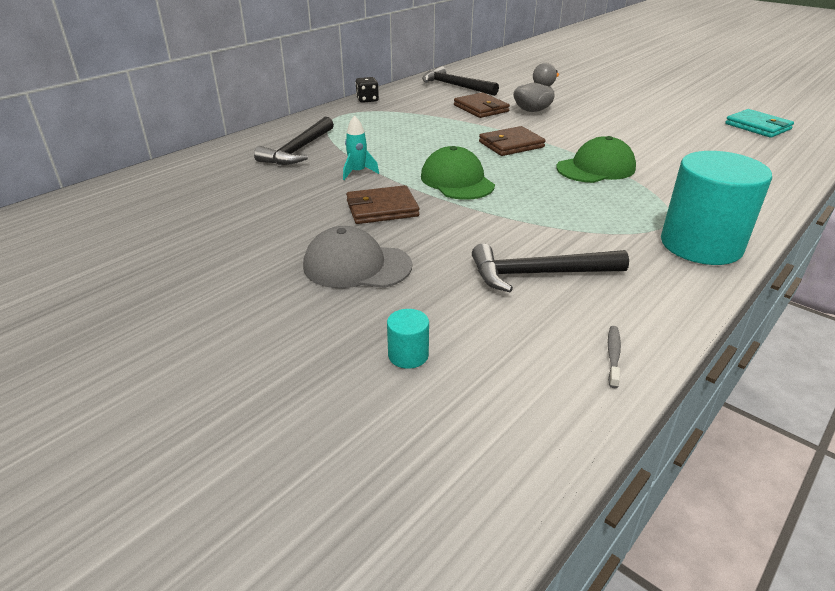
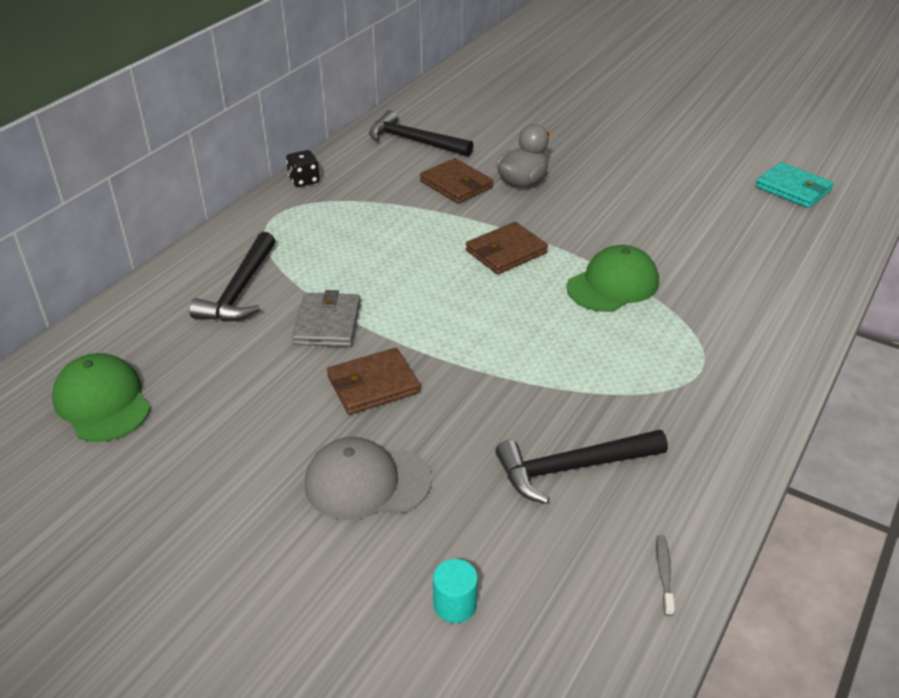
camera: 10 degrees left, 5 degrees up
(358, 172) = (327, 323): turquoise rocket -> grey wallet
(457, 181) = (452, 325): green cap -> green cap (102, 402)
(701, 245) = (740, 400): turquoise cylinder -> none

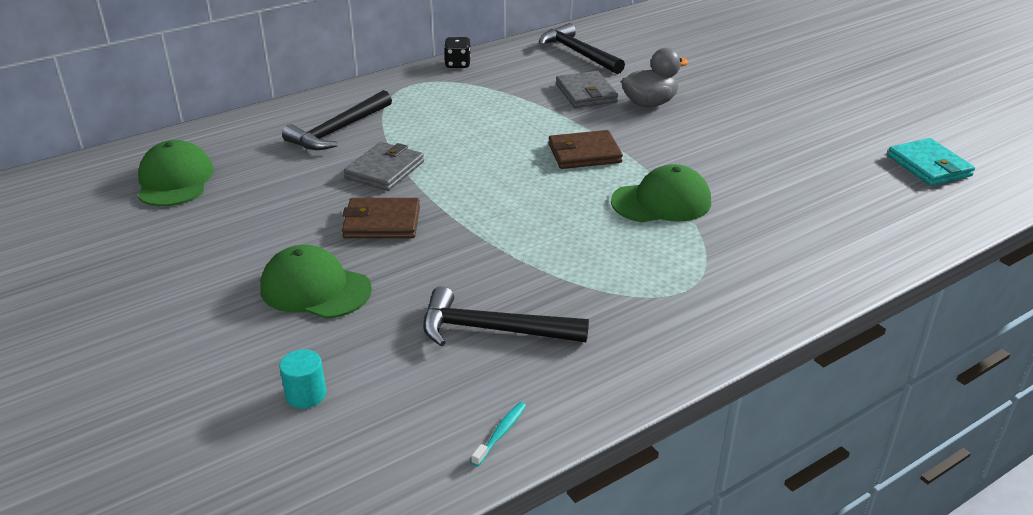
camera: 25 degrees right, 5 degrees down
(367, 482) = (315, 289): grey cap -> green cap
(456, 184) = (586, 93): brown wallet -> grey wallet
(664, 573) = (501, 433): grey toothbrush -> turquoise toothbrush

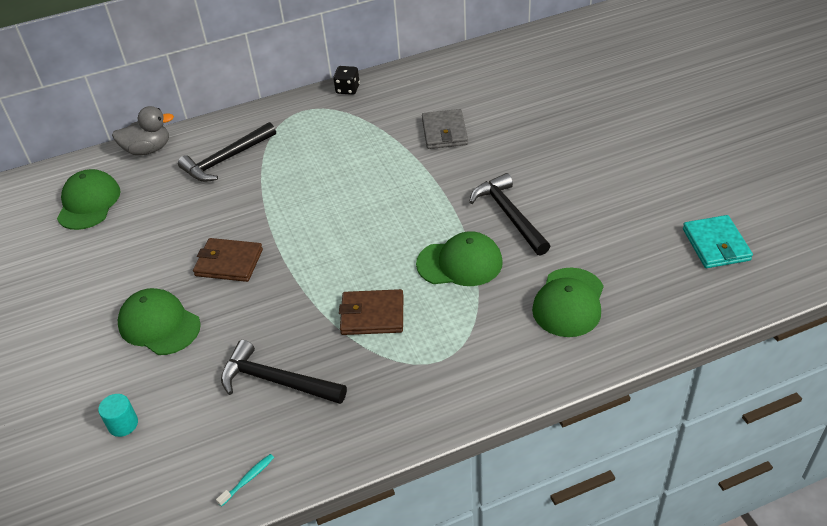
camera: 15 degrees right, 10 degrees up
(385, 170) = (249, 207): grey wallet -> none
(578, 53) = (456, 82): black hammer -> black hammer (509, 215)
(584, 153) = (416, 202): brown wallet -> brown wallet (372, 315)
(650, 103) = (495, 148): grey duck -> grey duck (148, 149)
(802, 226) = (569, 302): none -> green cap

